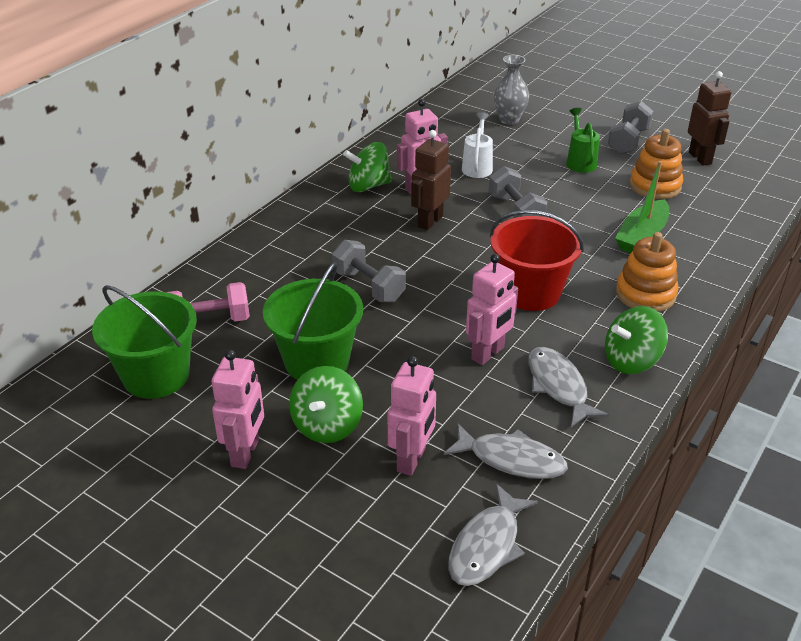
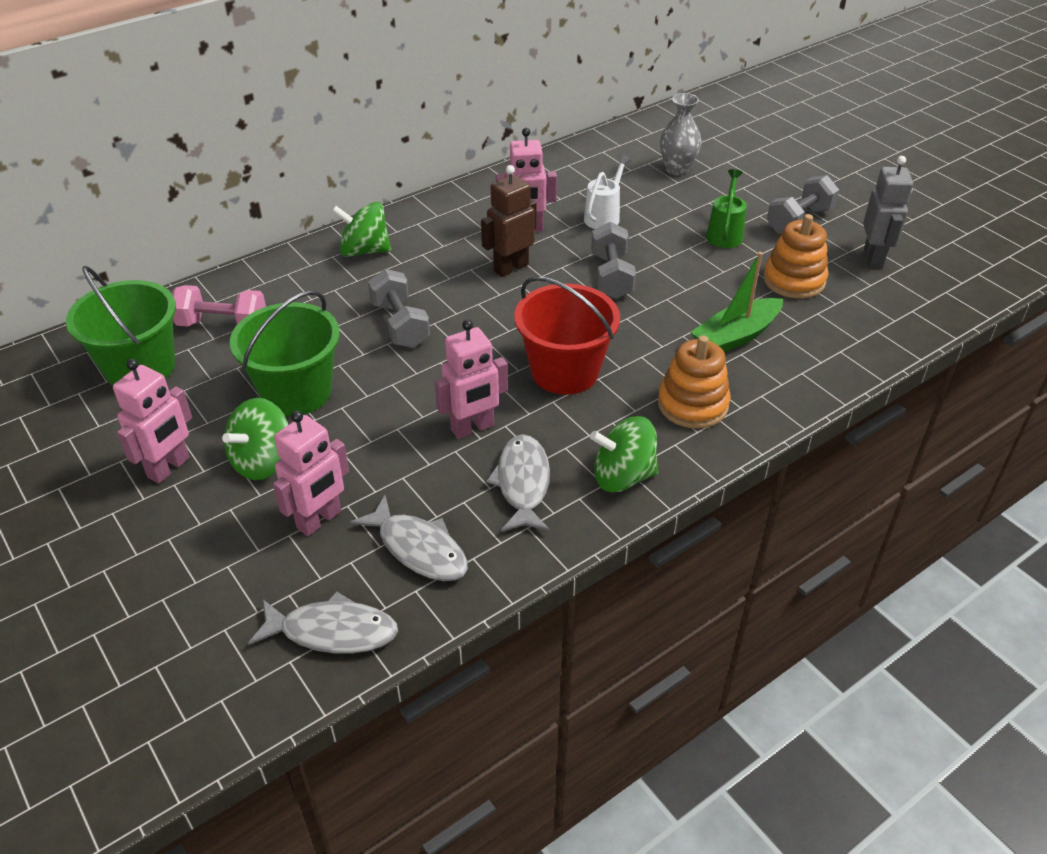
camera: 20 degrees right, 5 degrees up
(368, 186) = (473, 215): green spinning top -> green spinning top (364, 251)
(487, 545) = (332, 631): grey fish -> grey fish turned 135 degrees counterclockwise
(700, 158) = (873, 258): brown robot -> grey robot

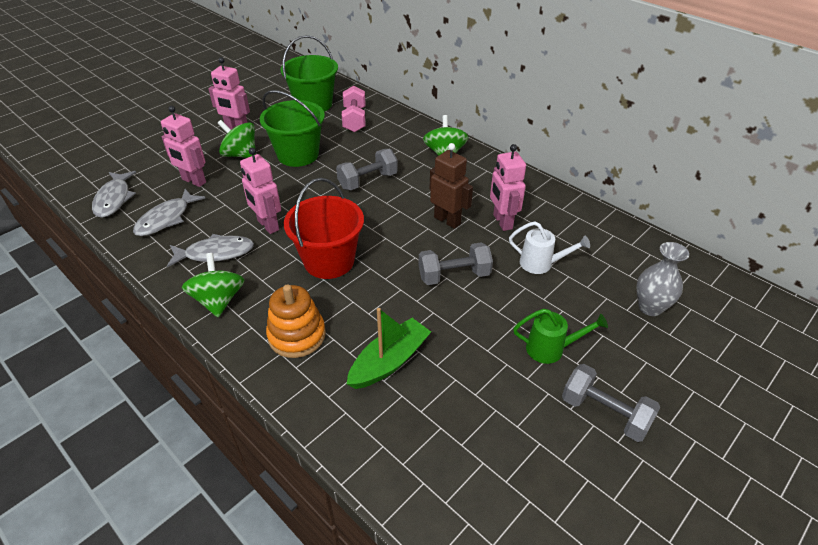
camera: 80 degrees right, 0 degrees up
(736, 336) = (389, 361): green boat -> green boat turned 90 degrees clockwise
(794, 280) = (490, 407): orange stacking toy -> none
(873, 258) = (559, 487): grey robot -> none

